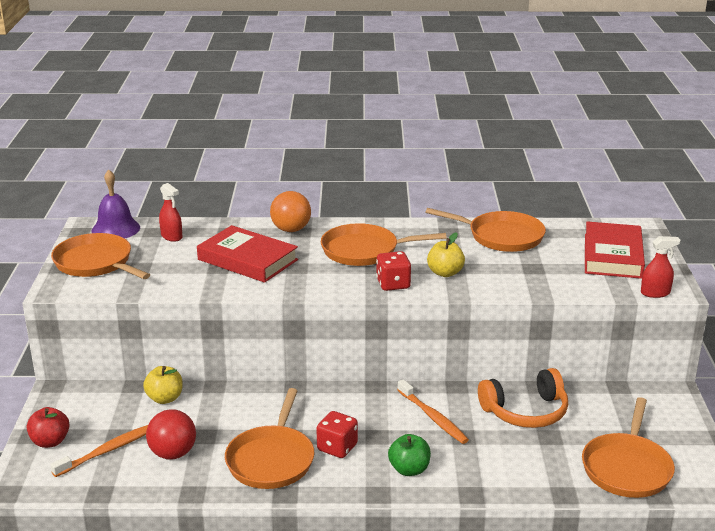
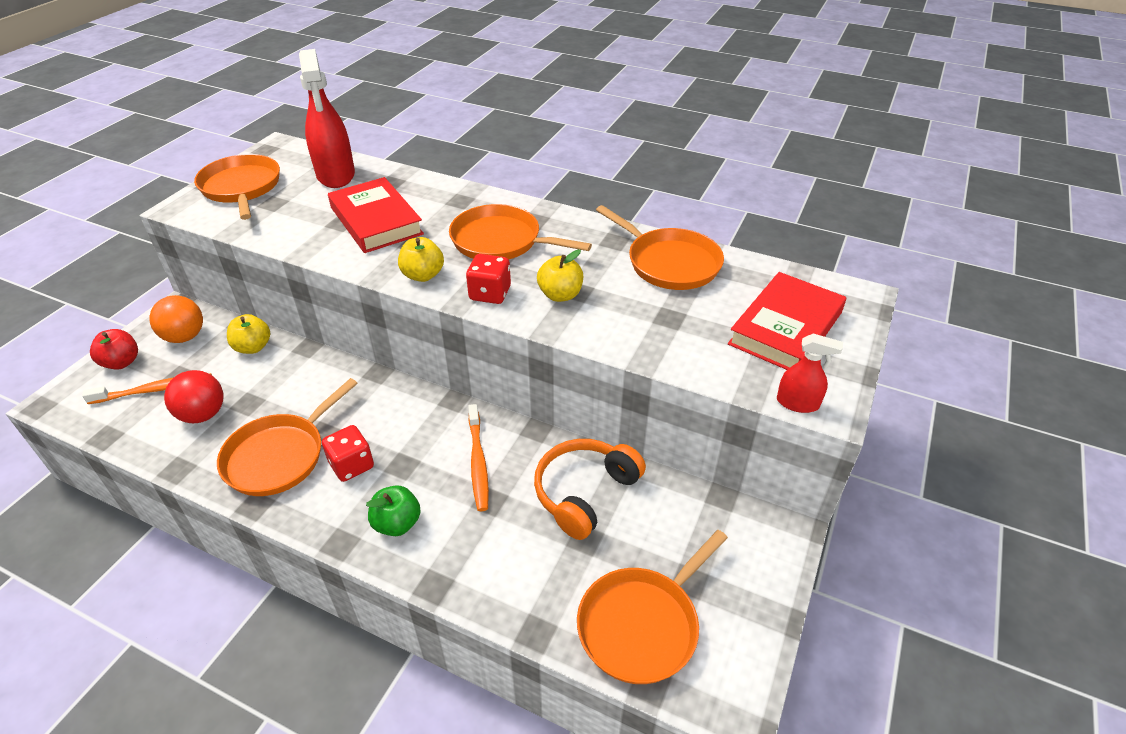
camera: 25 degrees right, 15 degrees up
(115, 229) = (297, 154): purple bell -> none
(171, 236) = (336, 175): red spray bottle -> red spray bottle, size x1.99
(291, 230) = (452, 195): orange ball -> orange ball (185, 337)
(329, 285) = (423, 275): none -> yellow apple
(526, 412) = (584, 492): orange headphones -> orange headphones turned 120 degrees clockwise

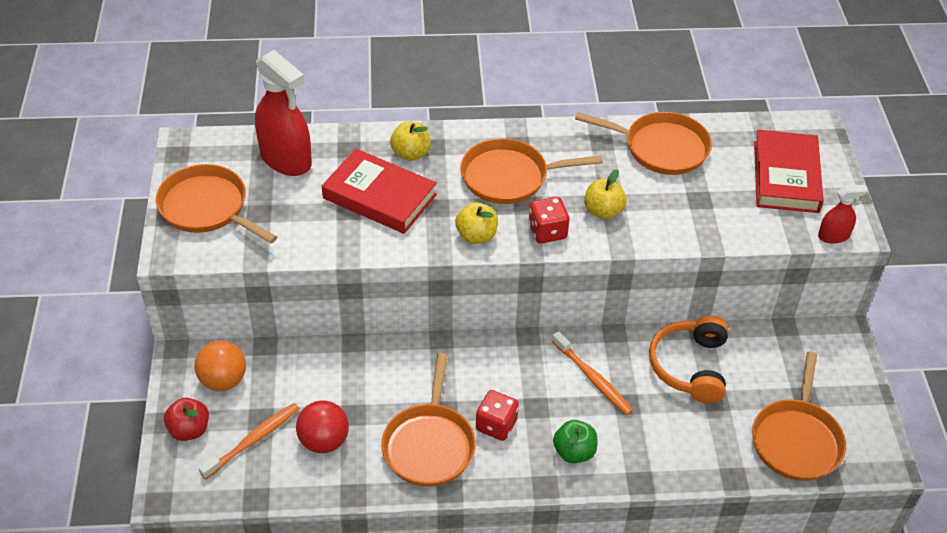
camera: 30 degrees left, 5 degrees up
(253, 347) = (302, 363): yellow apple -> yellow apple (411, 153)

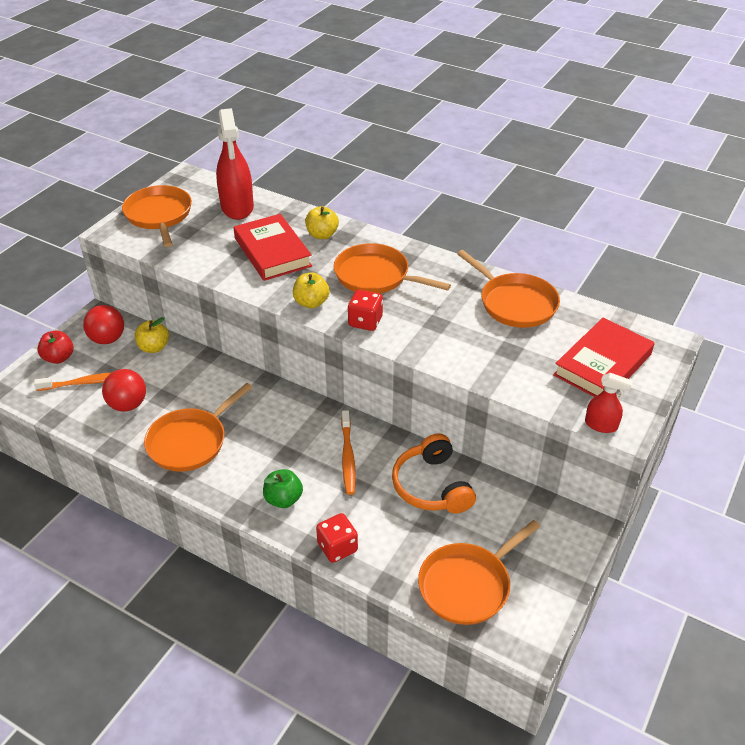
camera: 35 degrees right, 5 degrees down
(223, 380) = (107, 339): orange ball -> red ball
(496, 425) = (247, 452): red dice -> red dice (337, 547)
(603, 211) = (422, 326): yellow apple -> yellow apple (154, 347)
(689, 366) = (431, 486): orange headphones -> orange headphones turned 60 degrees counterclockwise

